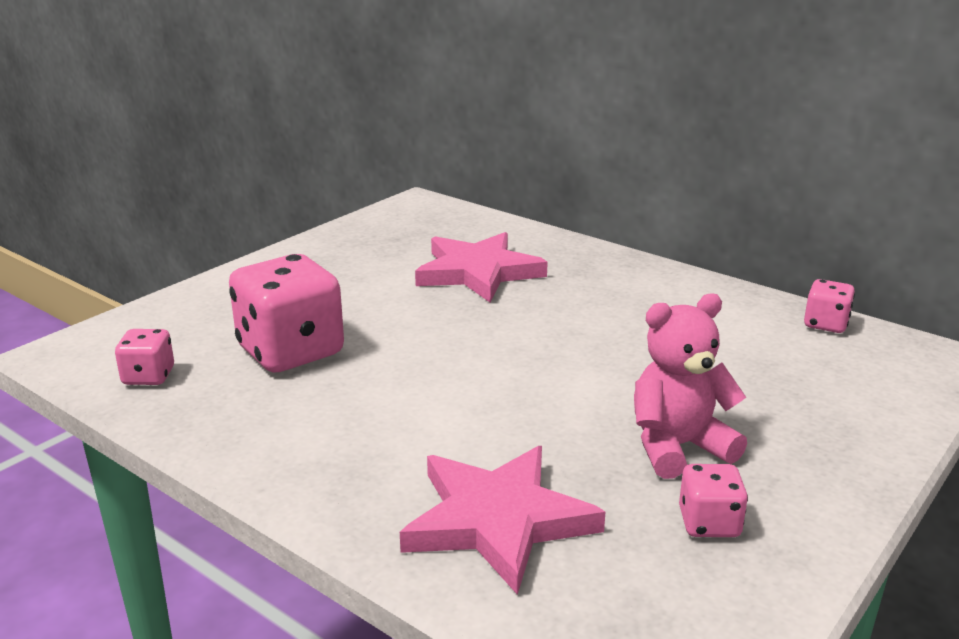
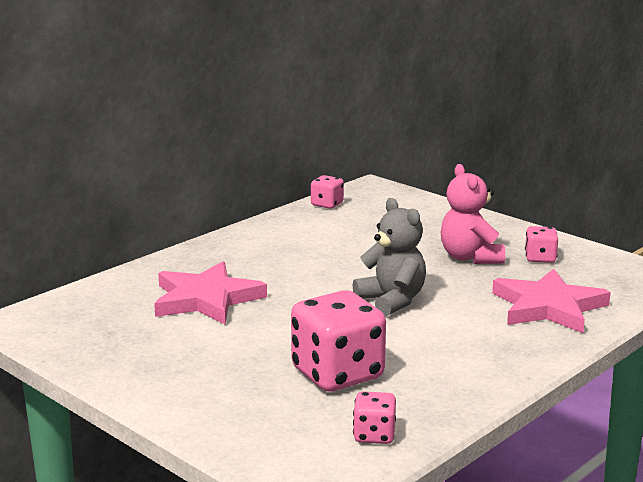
camera: 85 degrees left, 5 degrees down
(494, 381) = (392, 301): none -> grey teddy bear

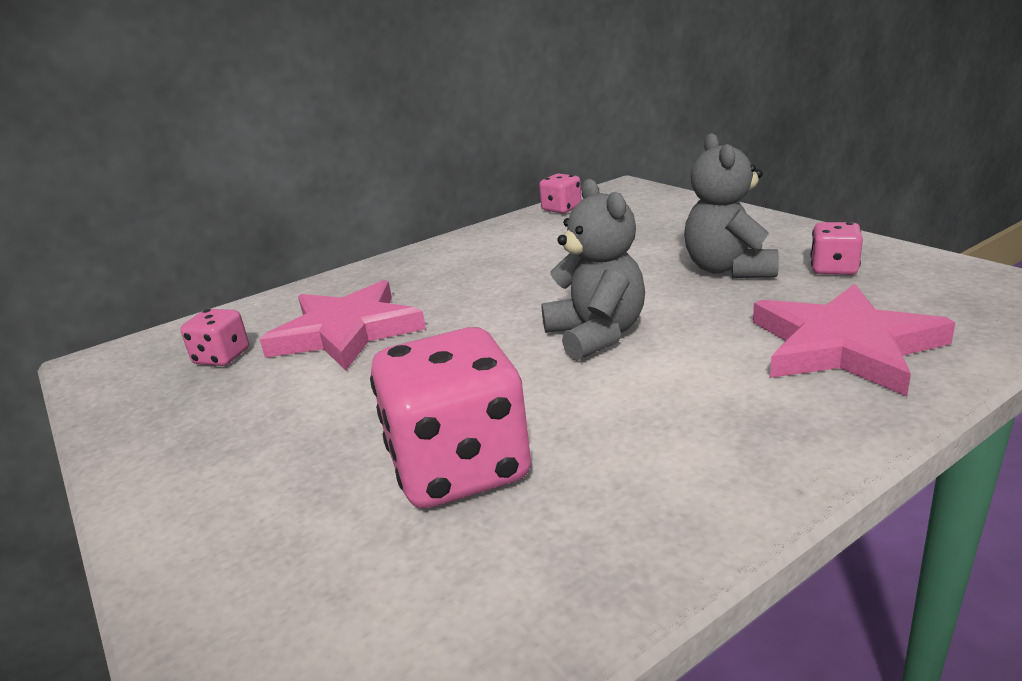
camera: 15 degrees right, 5 degrees up
(374, 435) = (461, 625): pink dice -> pink dice (222, 357)
(470, 257) = (728, 269): pink teddy bear -> grey teddy bear

